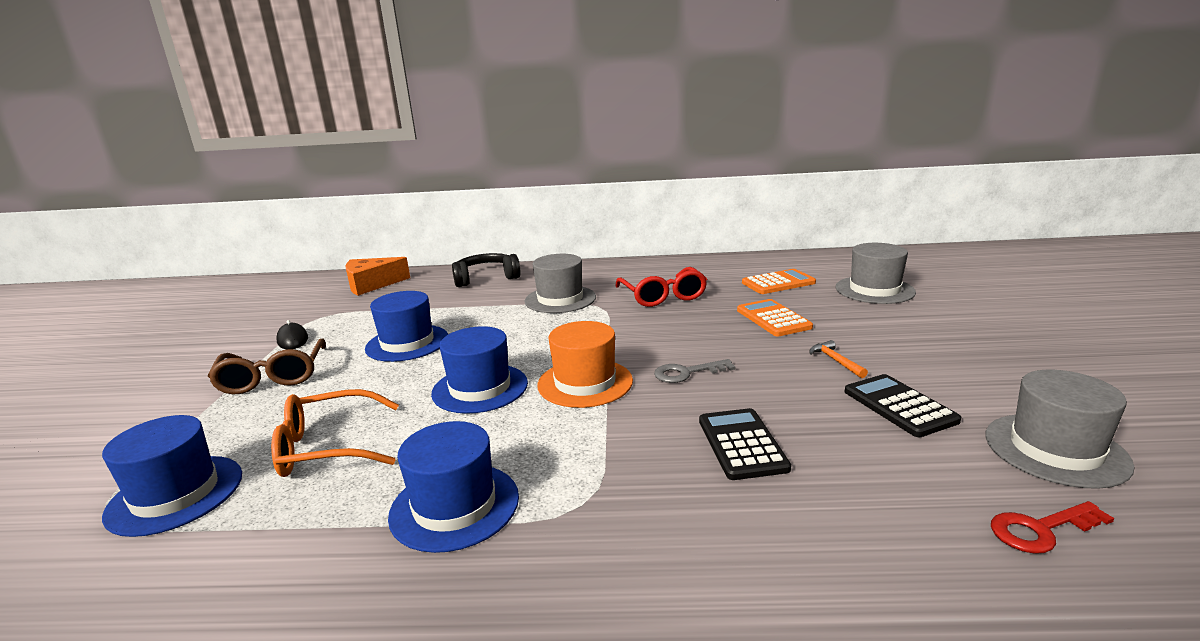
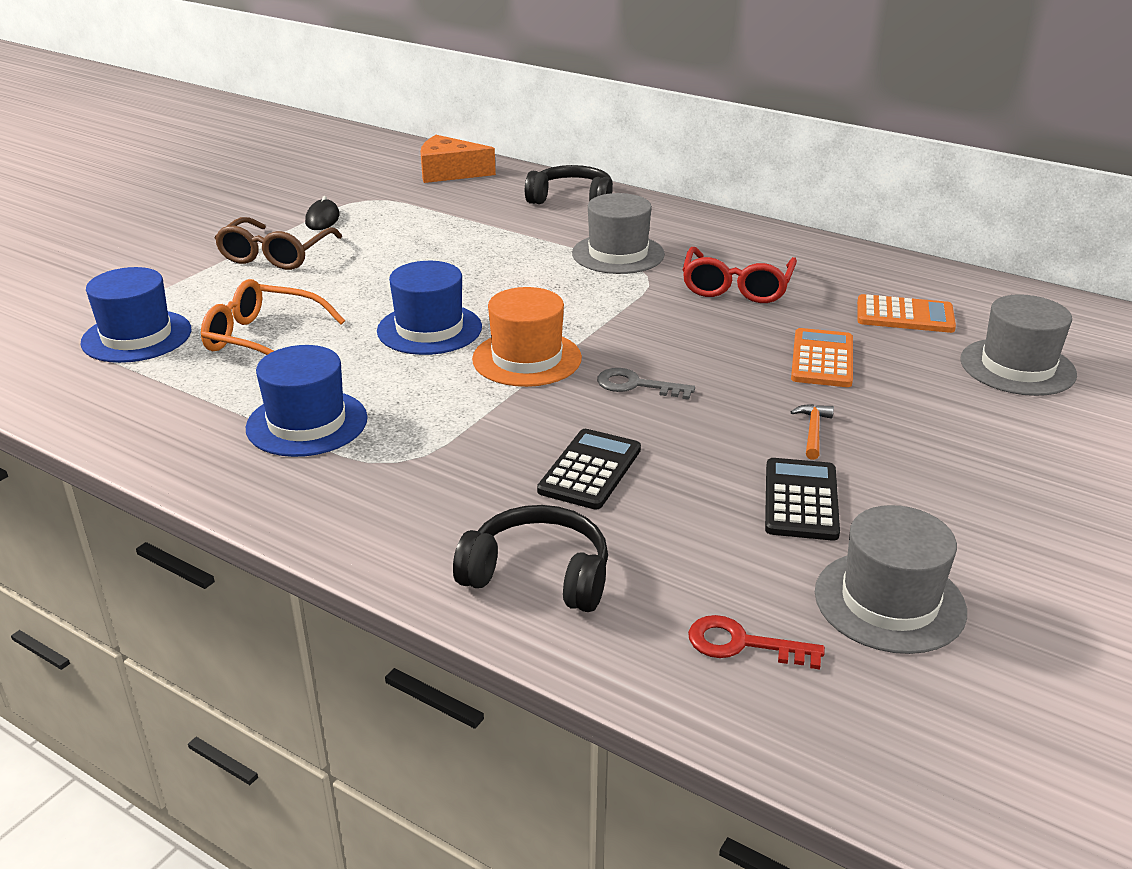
camera: 30 degrees right, 10 degrees up
(407, 343) = (415, 257): blue hat -> none
(829, 550) = (538, 575): none -> black headphones

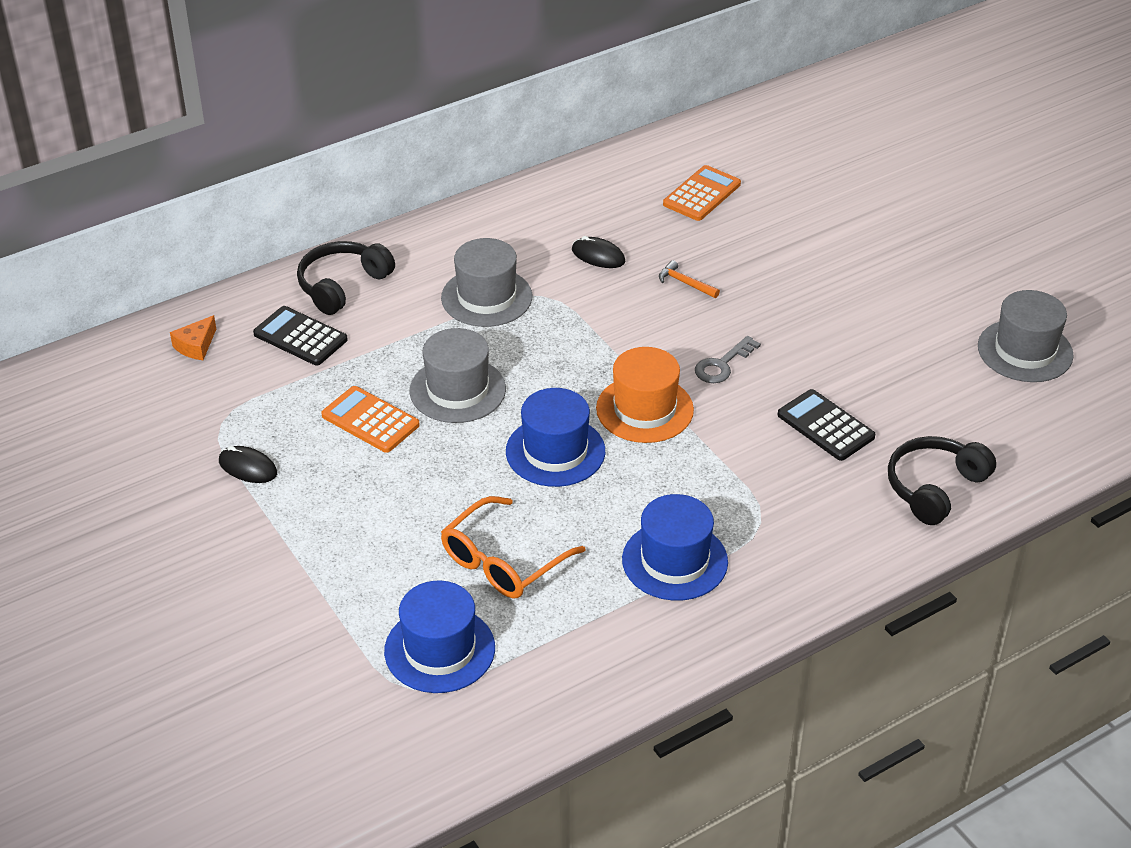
camera: 65 degrees left, 10 degrees up
(276, 255) = (317, 520): brown glasses -> none
(449, 172) = (196, 346): orange cheese -> orange cheese, size x0.56
(736, 287) = (598, 256): red glasses -> black mouse
(742, 644) = (1037, 423): red key -> none
(801, 500) = (910, 343): black calculator -> black calculator (300, 337)
(813, 431) = (834, 305): orange hammer -> orange hammer (685, 283)
(822, 359) = (740, 260): orange calculator -> orange calculator (370, 420)
(1017, 367) = (805, 180): grey hat -> grey hat (457, 390)

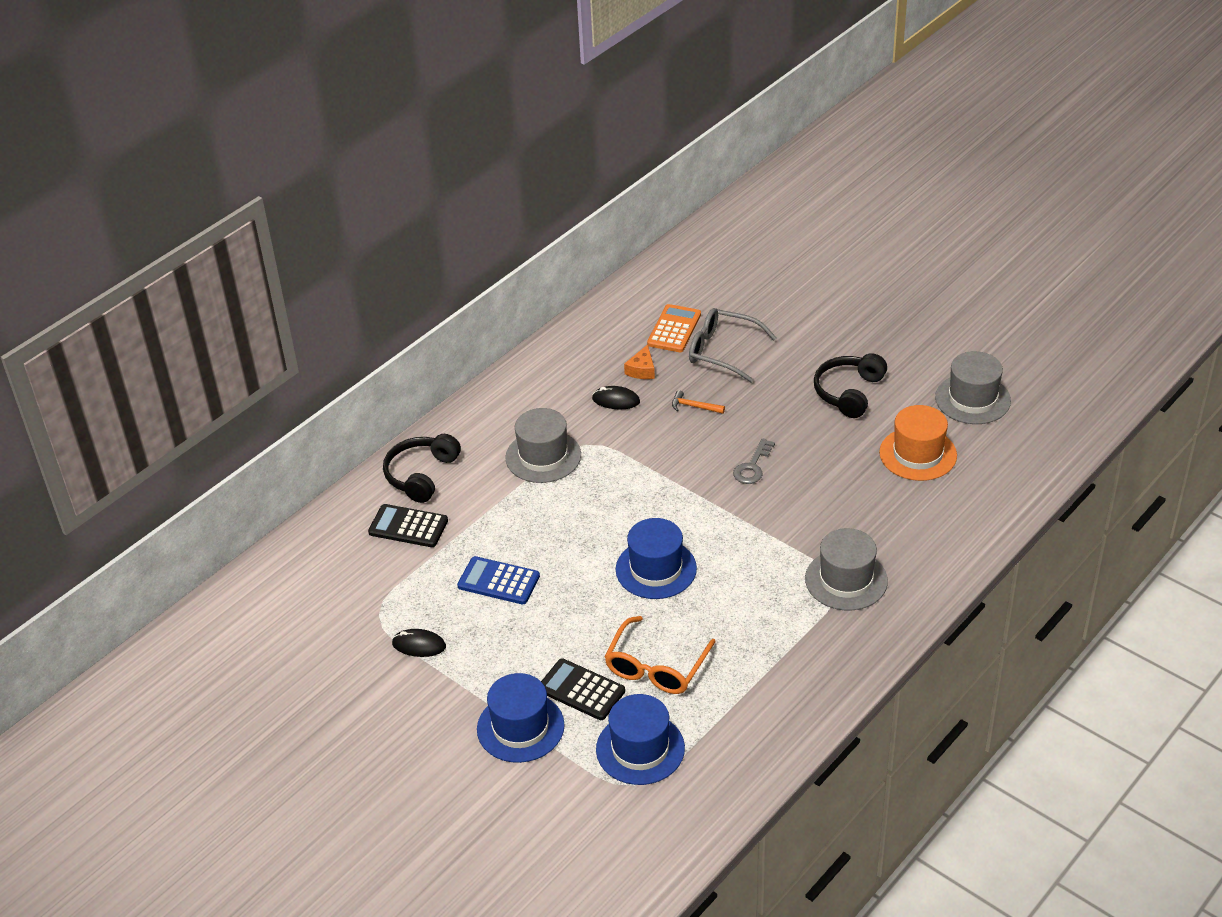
camera: 15 degrees left, 0 degrees up
(196, 346) = (325, 555): orange cheese -> orange cheese (642, 370)
(370, 420) = (498, 581): orange calculator -> blue calculator
(457, 390) = (556, 539): grey hat -> grey hat (846, 580)
(644, 409) = (709, 517): orange hat -> orange hat (918, 454)
(674, 561) = (785, 631): blue hat -> blue hat (520, 727)
(747, 230) = (723, 351): none -> grey glasses
(826, 426) = (851, 496): black calculator -> black calculator (581, 690)
(934, 488) = (951, 524): black headphones -> black headphones (849, 392)

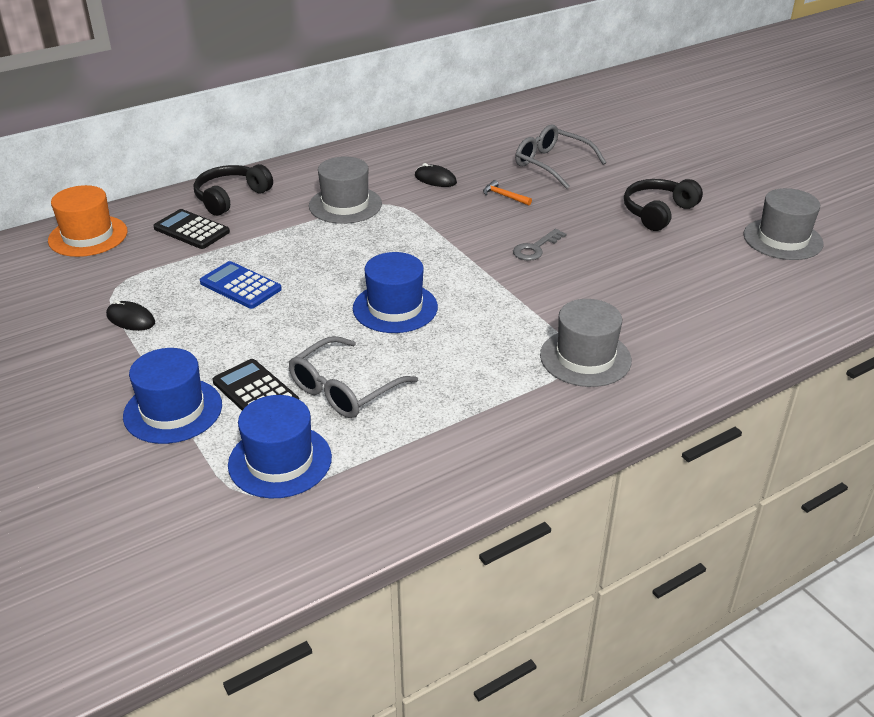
camera: 15 degrees right, 5 degrees down
(642, 370) = (471, 164): orange cheese -> none
(656, 667) = (344, 389): orange glasses -> grey glasses
(674, 329) = (516, 143): orange calculator -> none
(918, 454) = (708, 270): orange hat -> orange hat (88, 236)

